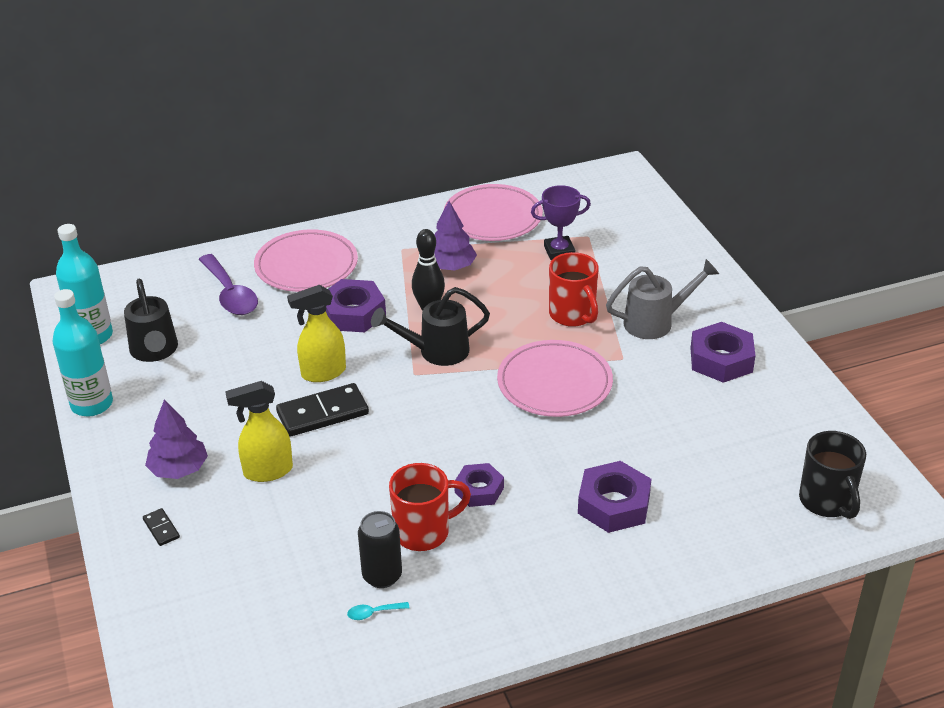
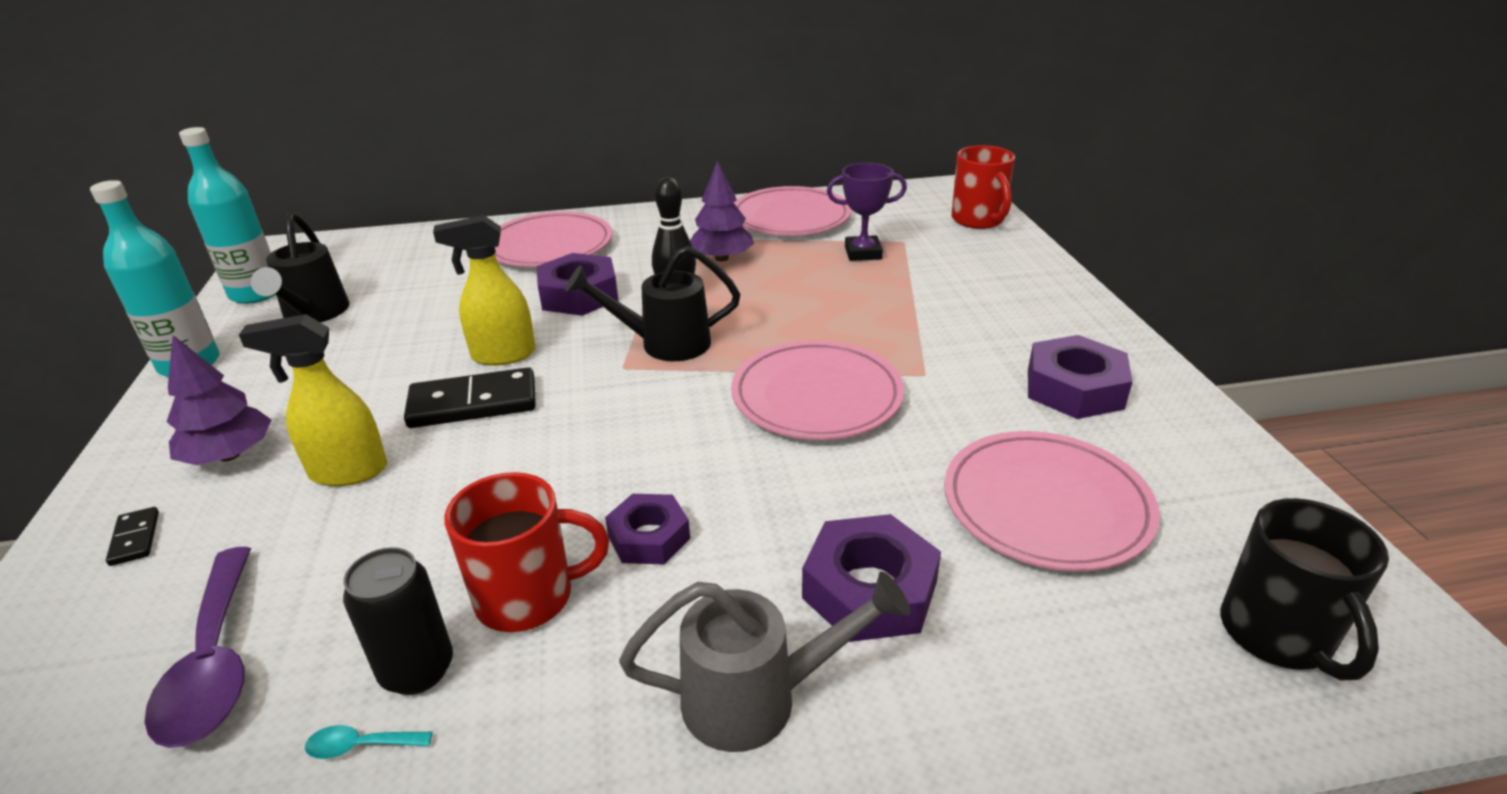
camera: 10 degrees right, 5 degrees down
(230, 294) = (444, 265): purple spoon -> purple spoon (215, 662)
(573, 315) = (864, 318): red mug -> red mug (978, 220)
(655, 322) = (979, 335): grey watering can -> grey watering can (757, 699)
(707, 443) = (1046, 506): none -> pink plate

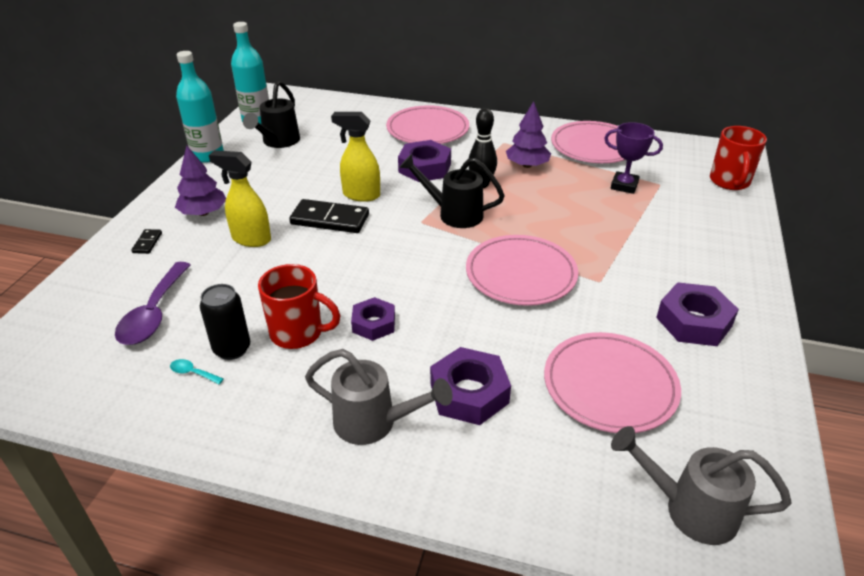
camera: 25 degrees right, 5 degrees up
(1277, 635) = (689, 509): black mug -> grey watering can

